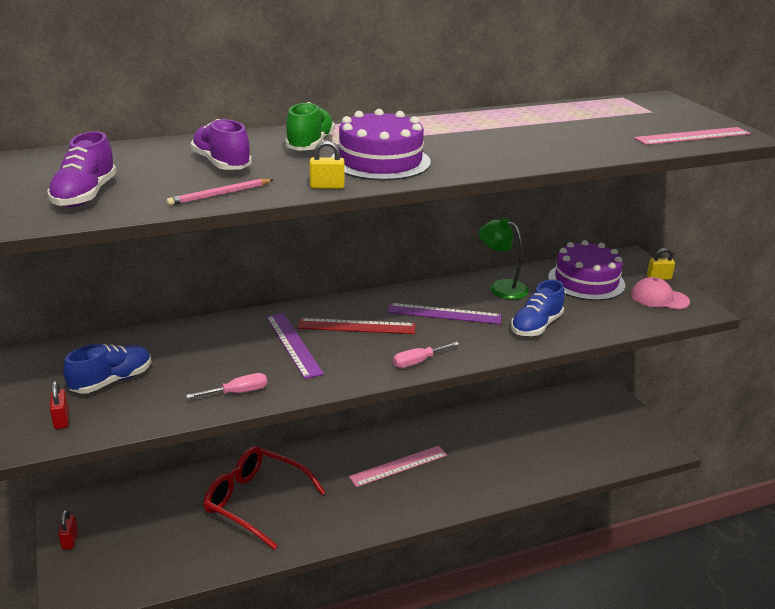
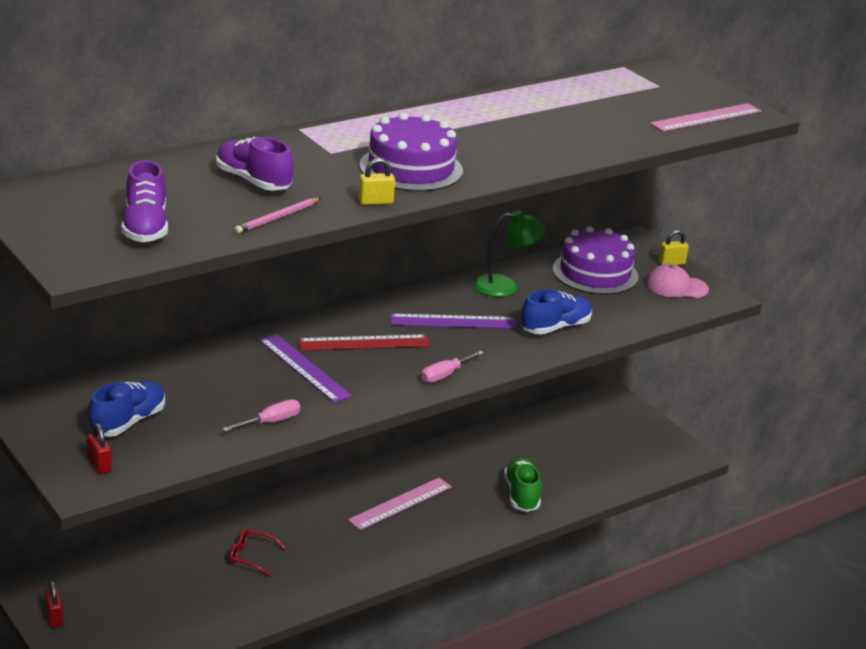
camera: 15 degrees left, 0 degrees up
(255, 501) = (251, 556): red glasses -> red glasses, size x0.45
(310, 145) = (328, 152): green shoe -> green shoe (521, 495)
(501, 287) = (505, 286): green lamp -> green lamp turned 150 degrees clockwise
(536, 326) = (555, 327): blue shoe -> blue shoe turned 150 degrees counterclockwise

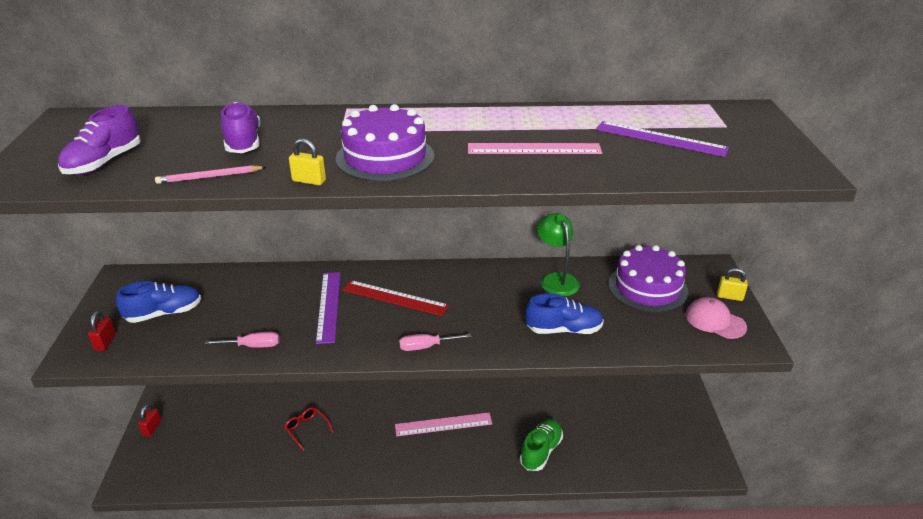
camera: 35 degrees right, 5 degrees up
(453, 322) = (482, 299): purple ruler -> purple ruler (660, 139)
(505, 286) = (556, 279): green lamp -> green lamp turned 135 degrees counterclockwise
(706, 117) = (744, 164): pink ruler -> pink ruler (534, 149)

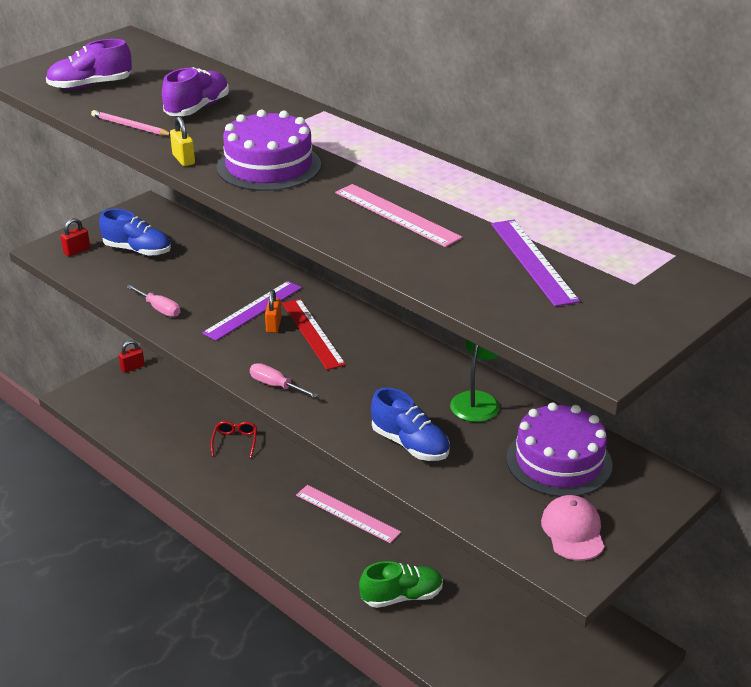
camera: 45 degrees right, 0 degrees up
(359, 308) = (273, 325): none -> orange padlock
(729, 297) = (634, 522): yellow padlock -> none

